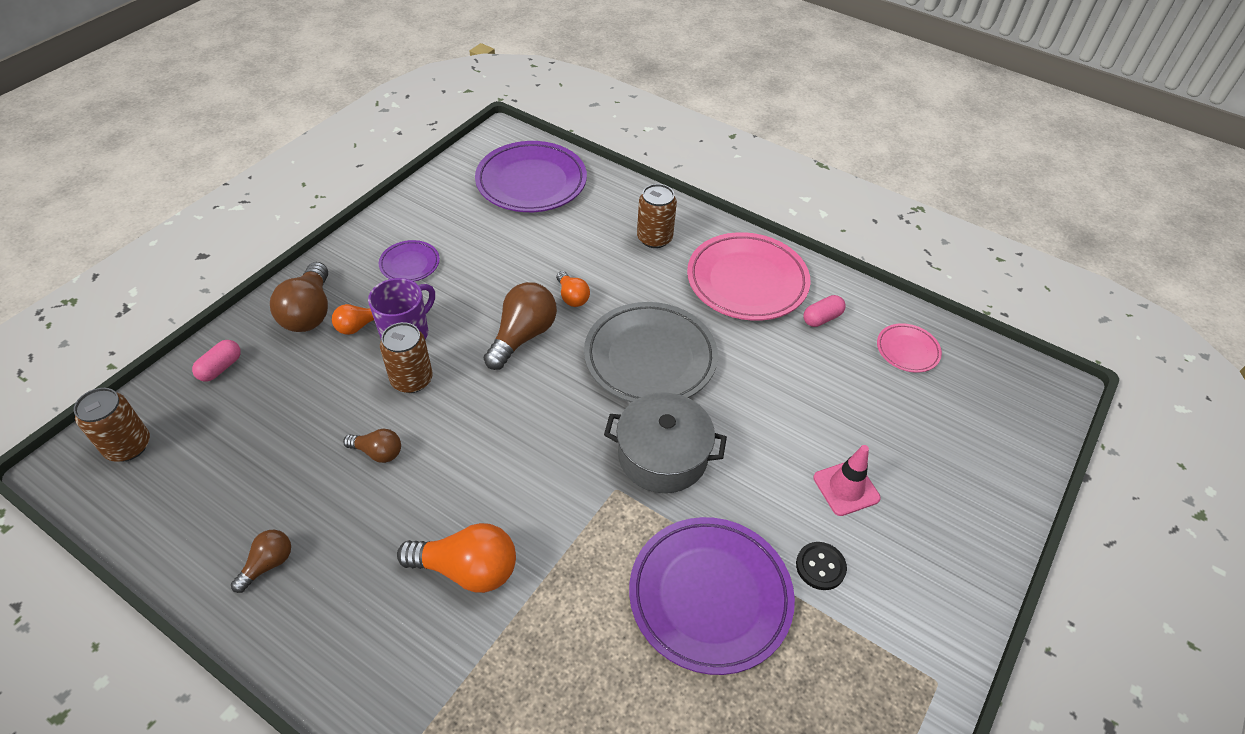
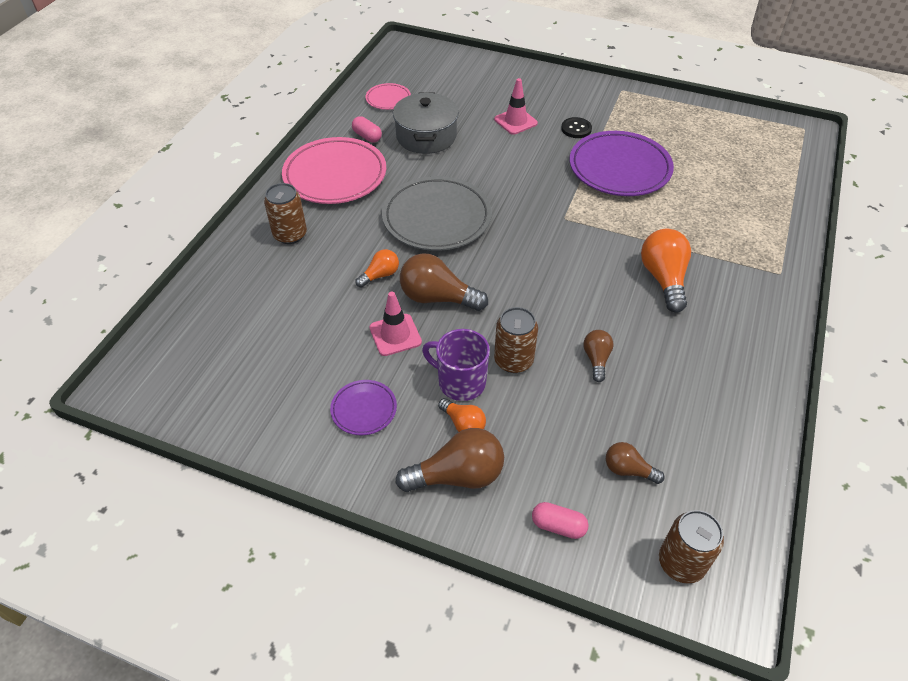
camera: 100 degrees left, 0 degrees up
(268, 564) = (724, 394): brown light bulb -> brown light bulb (628, 470)
(486, 296) = (395, 335): none -> pink traffic cone
(531, 182) = (211, 340): purple plate -> none
(662, 456) = (526, 200): grey pot -> grey pot (426, 136)

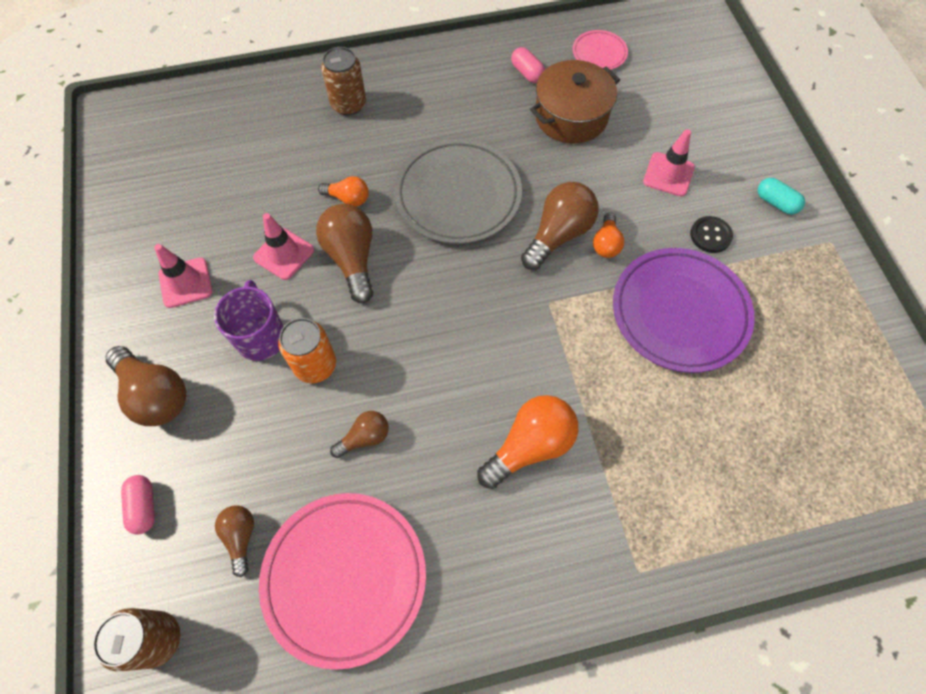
camera: 55 degrees right, 15 degrees up
(335, 175) = (450, 85): pink plate -> pink plate (345, 578)
(364, 409) = (185, 283): purple plate -> pink traffic cone
(367, 136) = (527, 73): pink capsule -> pink capsule turned 45 degrees counterclockwise
(426, 136) = (571, 116): grey pot -> brown pot
(463, 424) = (214, 367): orange light bulb -> orange light bulb (606, 243)
(513, 360) = (315, 365): brown can -> orange can
(515, 188) = (558, 234): none -> brown light bulb
(577, 94) = (776, 203): none -> turquoise capsule

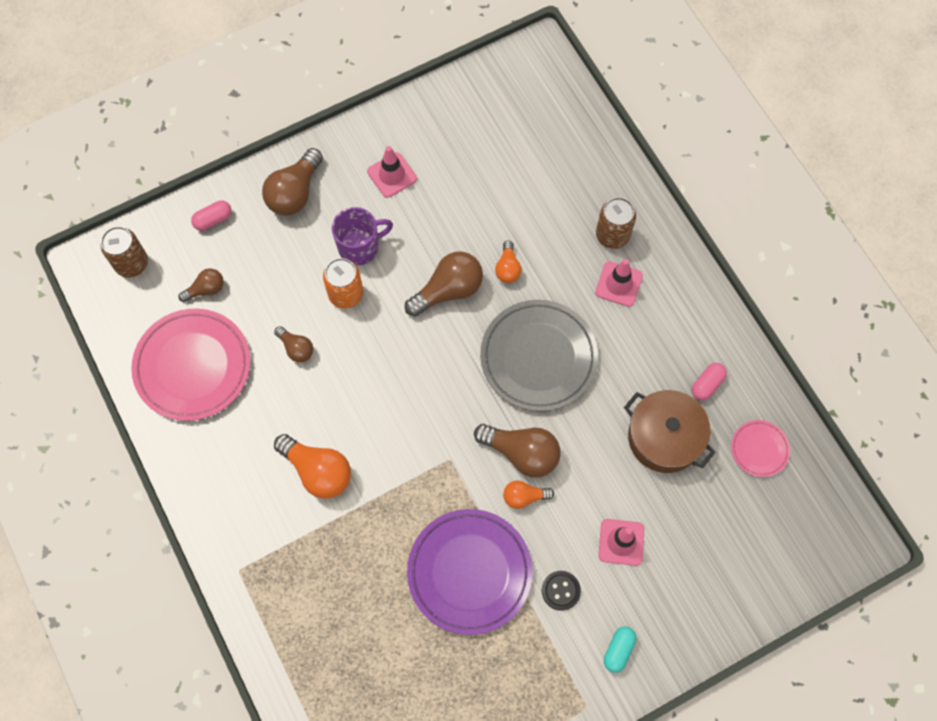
camera: 75 degrees right, 5 degrees up
(284, 254) = (438, 237): pink traffic cone -> pink traffic cone (618, 284)

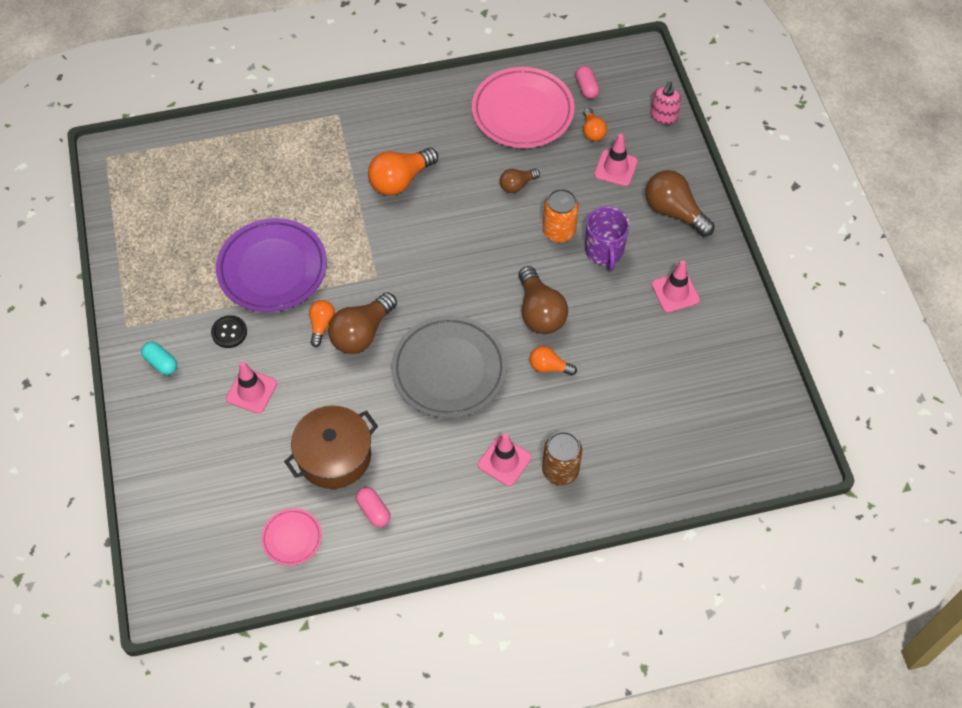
camera: 105 degrees right, 10 degrees down
(131, 263) = (631, 85): brown can -> none
(171, 224) = (663, 117): none -> pink soap dispenser
(206, 289) = (592, 131): brown light bulb -> orange light bulb
(213, 220) = (660, 147): pink capsule -> pink capsule (586, 88)
(251, 257) = (615, 168): none -> pink traffic cone

